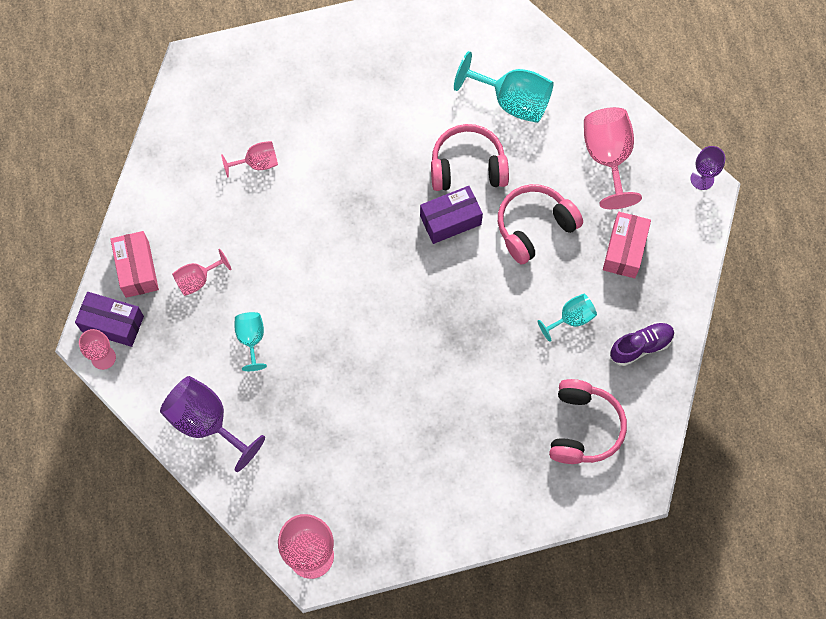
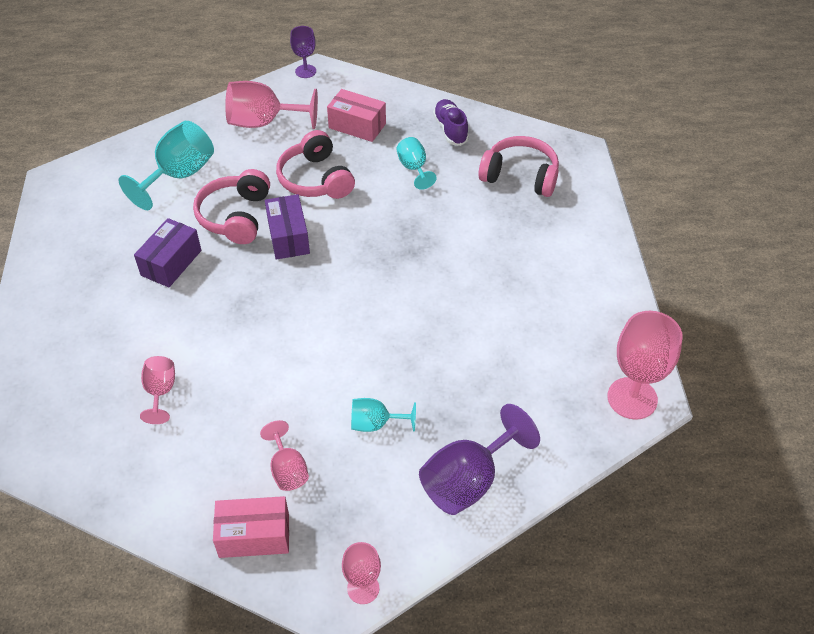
camera: 80 degrees left, 20 degrees down
(112, 324) = (320, 572): purple box -> purple box (171, 263)

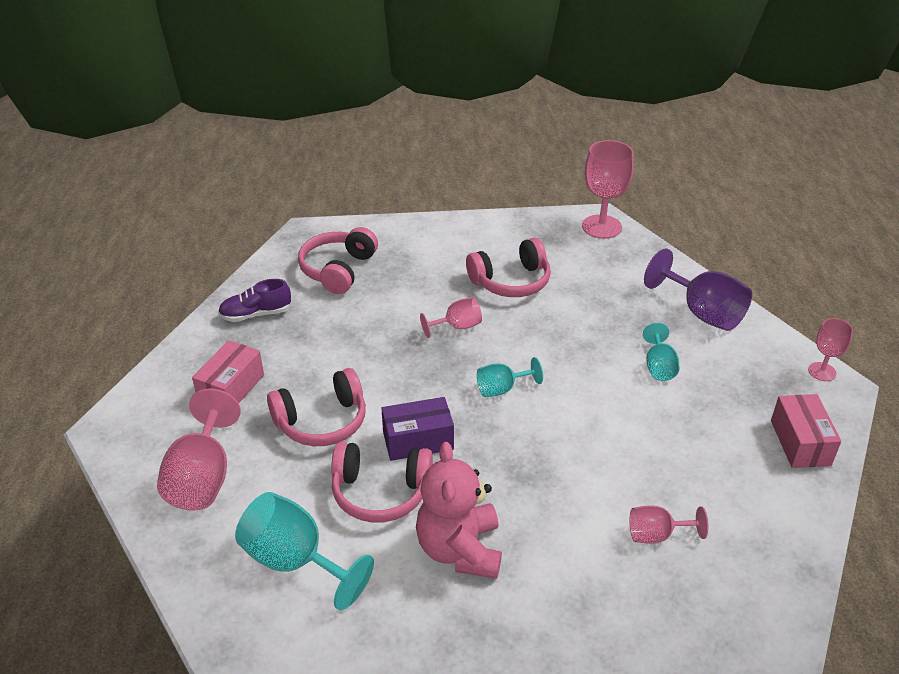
camera: 90 degrees left, 10 degrees down
(171, 263) = (460, 550): purple box -> pink teddy bear
(287, 470) = (724, 424): pink goblet -> pink goblet (457, 326)
(305, 71) = (104, 441): purple goblet -> none
(414, 168) = (315, 342): turquoise goblet -> turquoise goblet (502, 389)
(513, 306) = (511, 281): none -> pink headphones

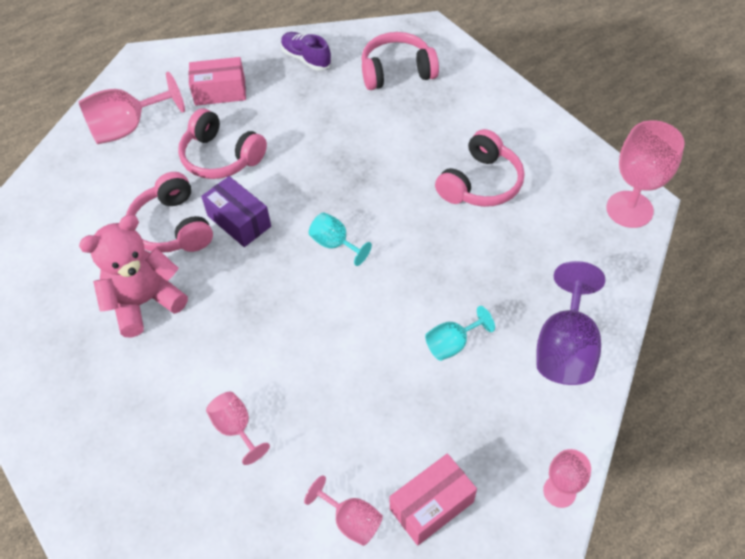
camera: 60 degrees right, 15 degrees up
(295, 561) = (83, 216): turquoise goblet -> none
(457, 326) = (389, 178): pink goblet -> pink goblet (351, 520)
(511, 281) = (480, 183): pink headphones -> pink headphones turned 90 degrees counterclockwise

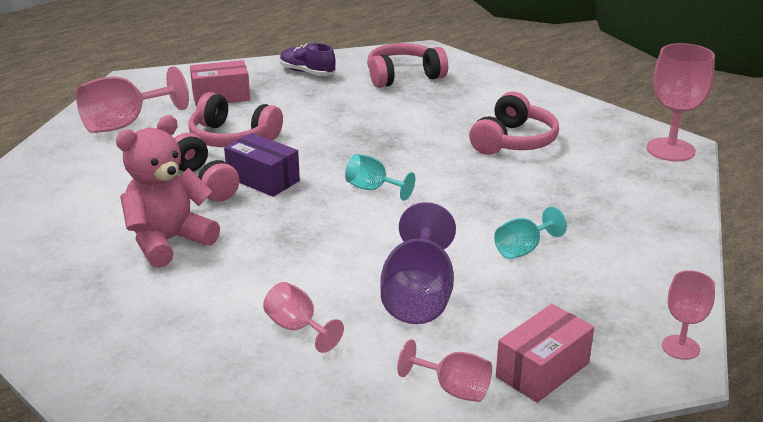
camera: 10 degrees left, 25 degrees down
(565, 348) = (644, 244): purple goblet -> purple goblet (418, 297)

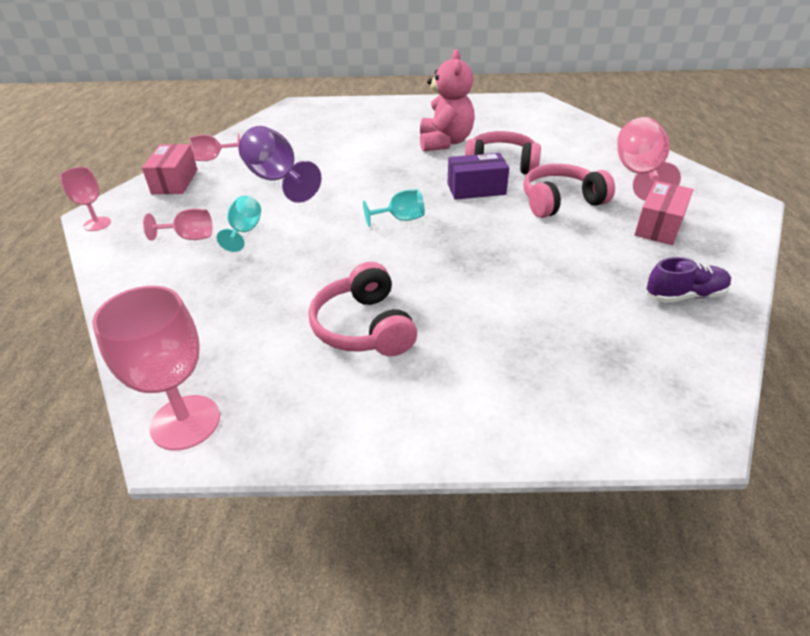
camera: 135 degrees right, 10 degrees up
(297, 328) = (316, 145): pink goblet -> pink goblet (189, 237)
(403, 76) = (607, 355): pink headphones -> none

